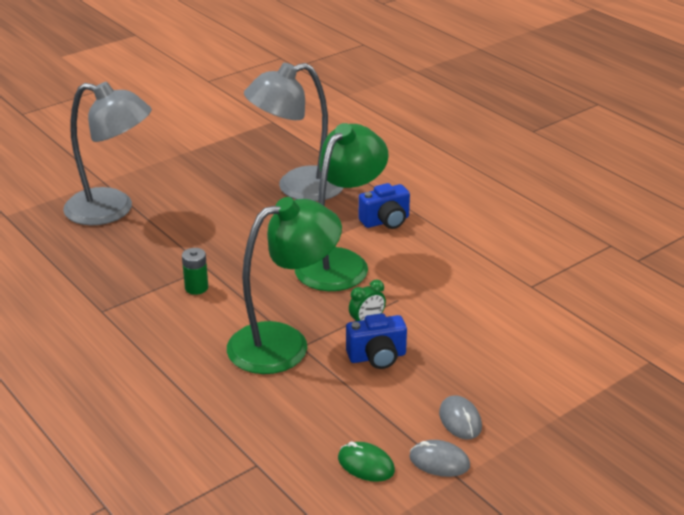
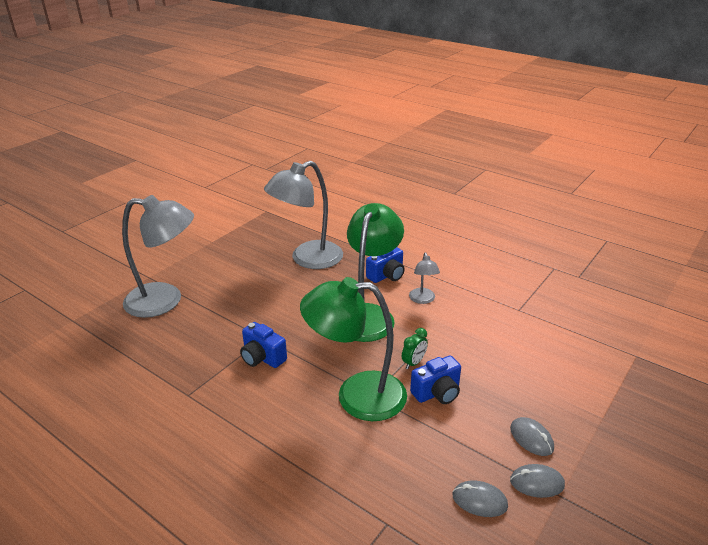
camera: 15 degrees left, 0 degrees up
(196, 288) = (262, 358): green battery -> blue camera
(284, 343) = (356, 395): green lamp -> green lamp turned 135 degrees counterclockwise
(366, 464) = (479, 501): green mouse -> grey mouse
(416, 256) = (423, 300): none -> grey lamp

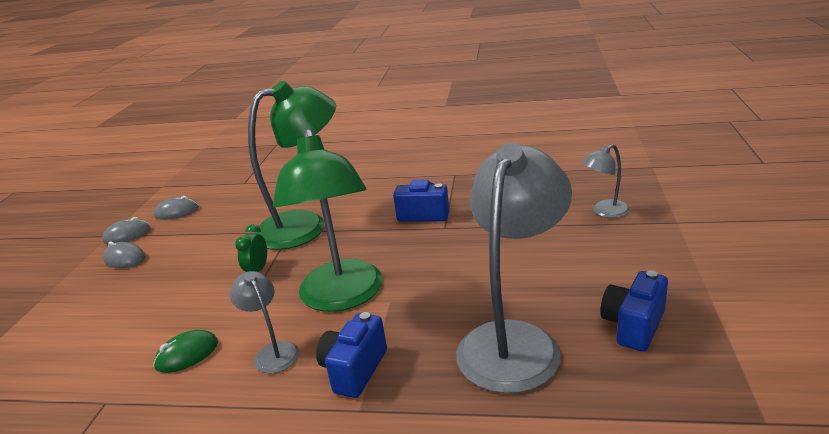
camera: 155 degrees right, 5 degrees down
(165, 300) = (605, 212): grey lamp -> grey lamp, size x0.47
(437, 393) = (223, 256): blue camera -> blue camera (633, 326)
(472, 318) = (187, 354): none -> green mouse

